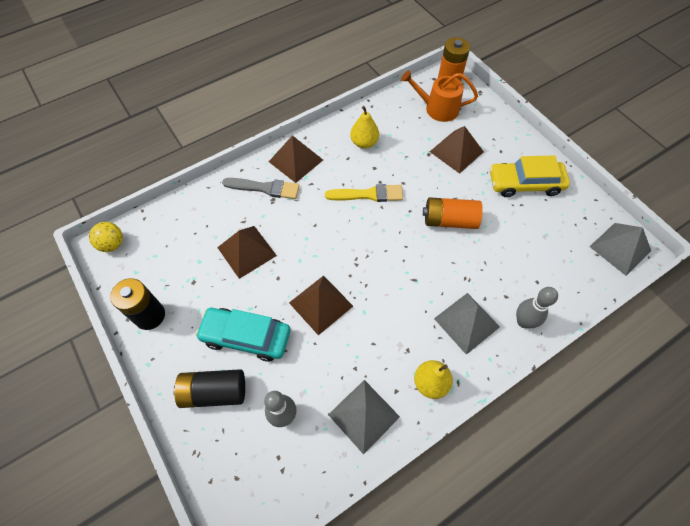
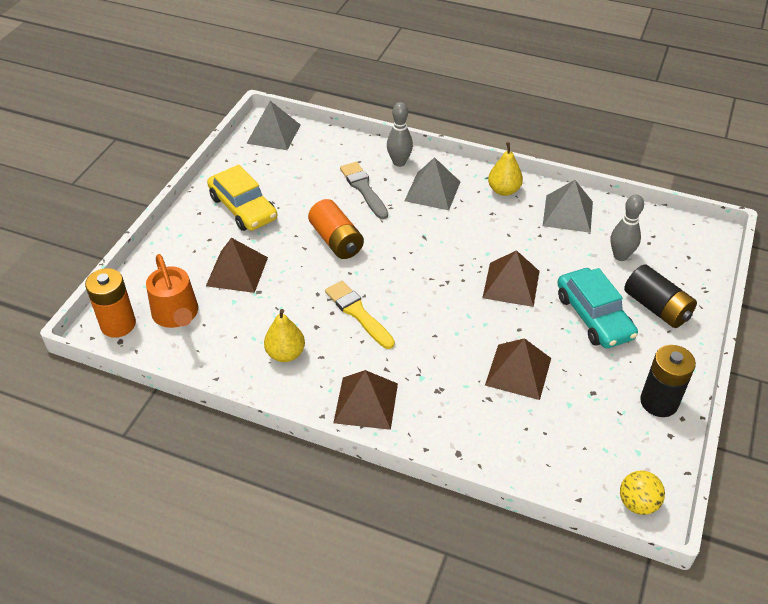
camera: 125 degrees left, 15 degrees down
(265, 188) = (430, 407): grey brush -> grey brush (363, 189)

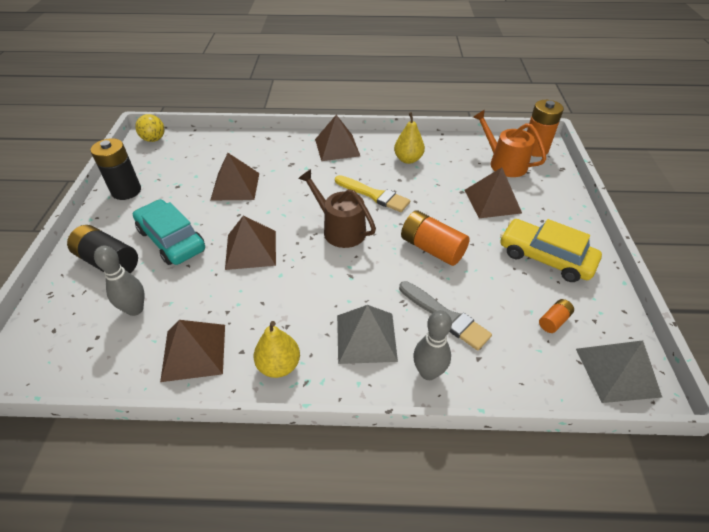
camera: 160 degrees right, 0 degrees up
(285, 167) = (554, 321): none -> orange battery
(414, 282) = (340, 229): none -> brown watering can
(568, 213) = (194, 352): grey pyramid -> brown pyramid

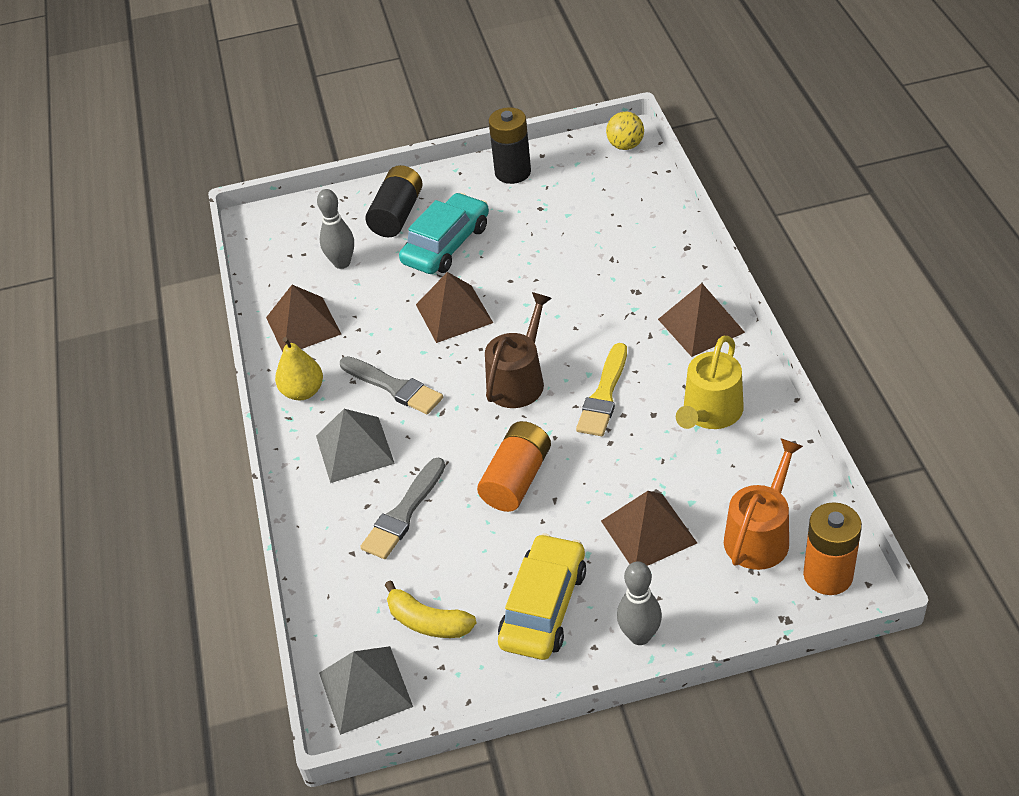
camera: 80 degrees right, 0 degrees up
(235, 186) = (562, 257): brown pyramid -> none
(309, 299) = (394, 387): none -> grey brush
(408, 159) = (710, 413): yellow pear -> yellow watering can
(428, 372) = (322, 511): grey bowling pin -> grey bowling pin (639, 636)
(554, 321) = (428, 622): orange battery -> yellow banana

